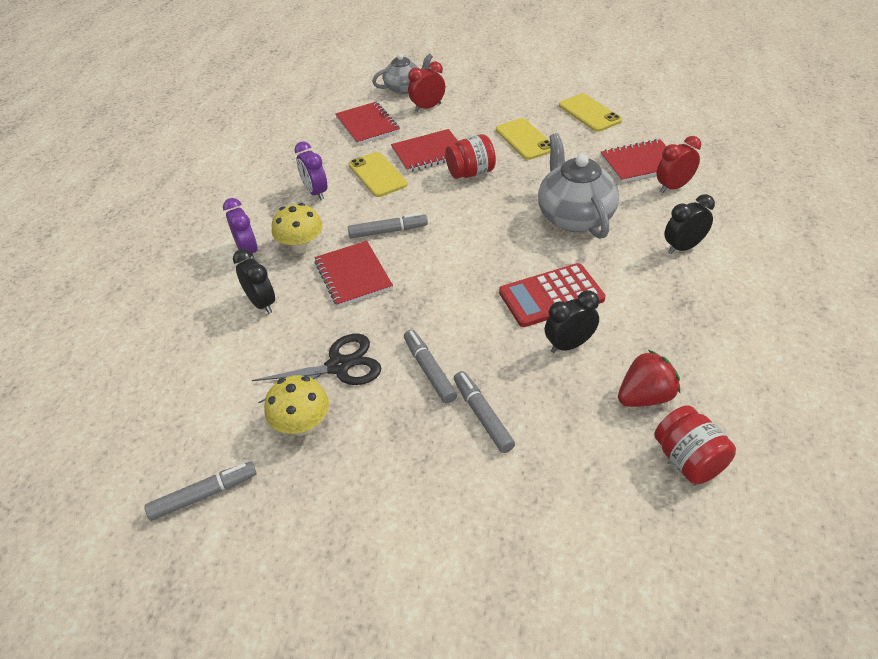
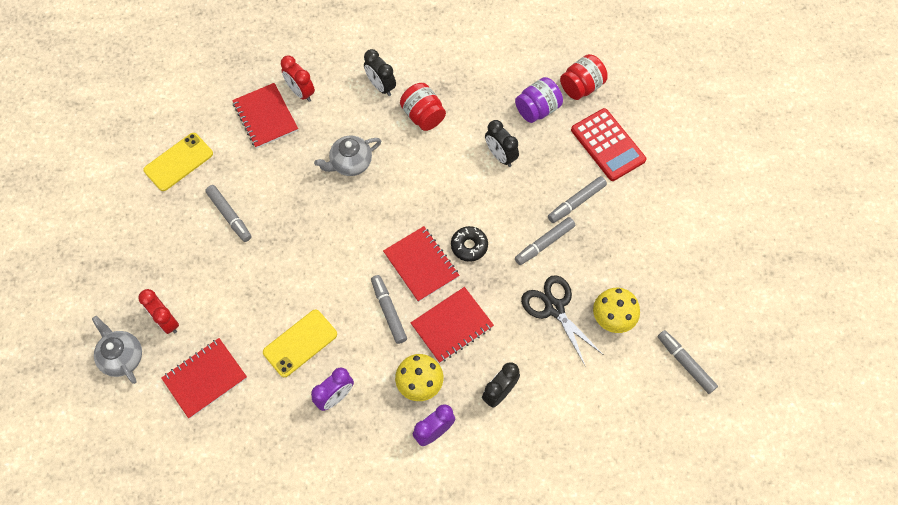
camera: 105 degrees left, 20 degrees up
(428, 153) = (257, 302): red notebook -> red notebook (421, 265)
(445, 300) = (469, 246): none -> black donut
(471, 173) = (290, 256): red jar -> red jar (423, 115)
(525, 139) = (229, 215): yellow phone -> grey marker
(551, 296) = (451, 172): red calculator -> red calculator (608, 145)
(574, 217) = (350, 163): grey teapot -> grey teapot, size x0.62
(645, 397) = (537, 109): red strawberry -> purple jar

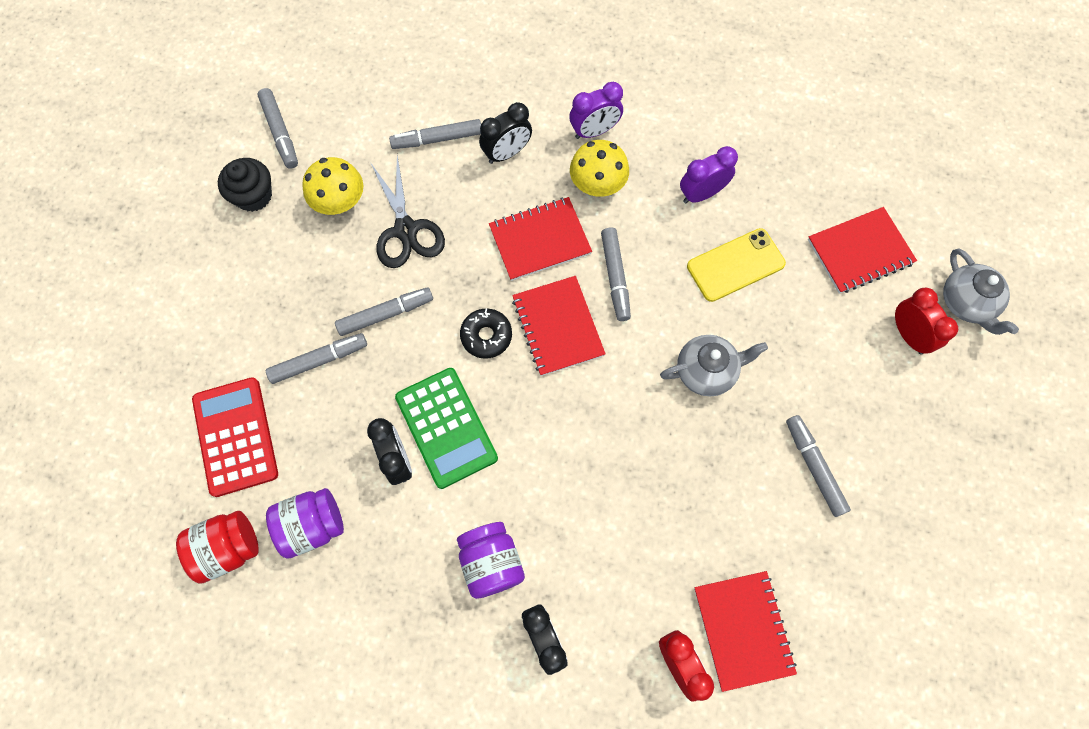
camera: 165 degrees left, 5 degrees up
(178, 162) = (888, 581): yellow phone -> none
(350, 163) = (622, 507): grey teapot -> grey teapot (706, 371)
(423, 115) = (491, 563): red jar -> purple jar
(476, 182) = (446, 427): none -> green calculator
(559, 390) = (438, 139): none -> grey marker
(679, 306) = (254, 195): none -> black cupcake

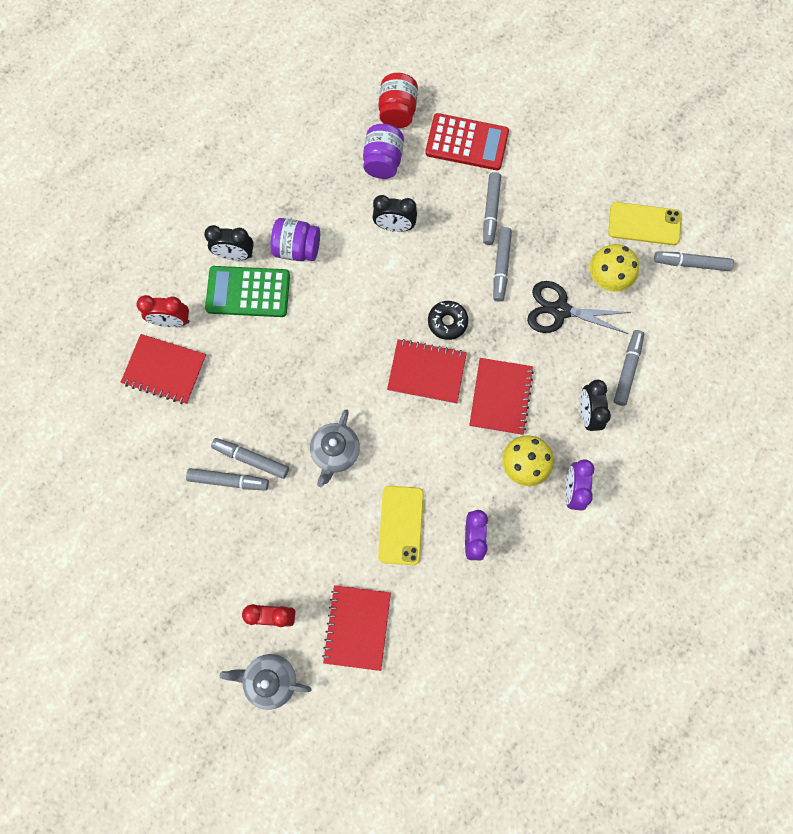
camera: 120 degrees right, 5 degrees up
(254, 195) = (644, 224): black cupcake -> yellow phone
(446, 427) = (398, 265): green calculator -> green calculator (248, 292)
(615, 276) = (442, 433): grey marker -> grey marker (251, 459)

